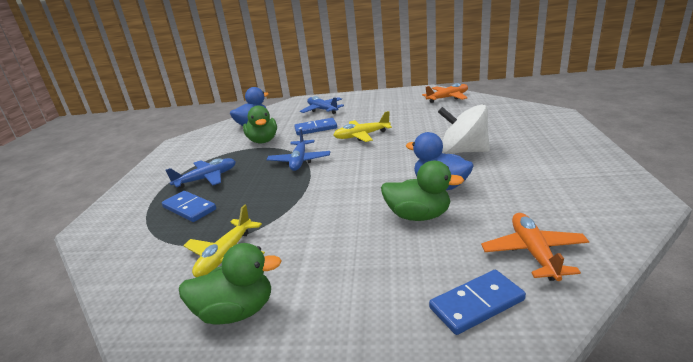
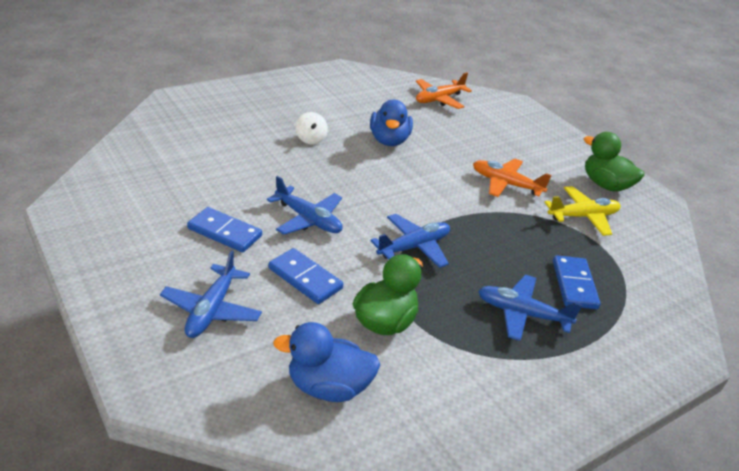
camera: 135 degrees left, 10 degrees up
(362, 136) = (308, 219): yellow plane -> blue plane
(418, 216) = (442, 142): green duck -> none
(447, 98) = (120, 177): orange plane -> orange plane (506, 184)
(463, 151) = (311, 139): white spinning top -> white spinning top, size x0.49
(477, 304) = (499, 111): blue domino -> blue domino (225, 232)

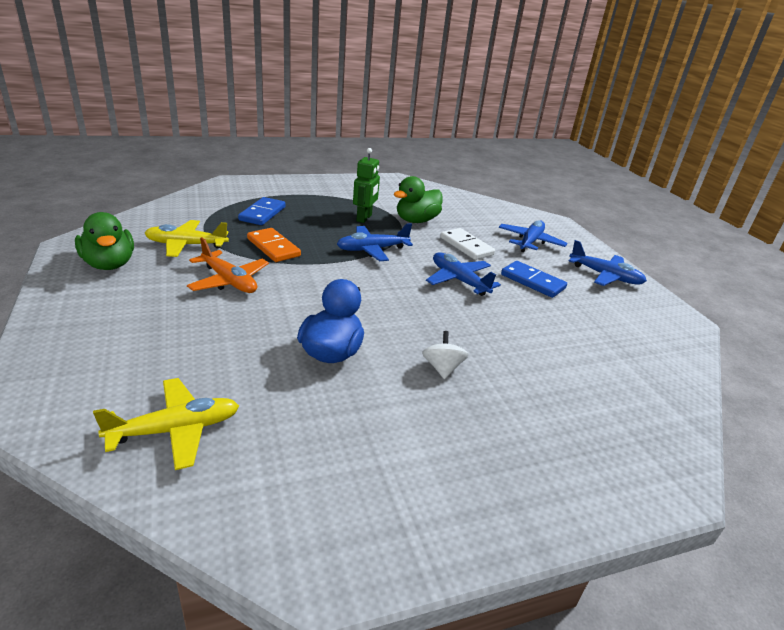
camera: 165 degrees left, 5 degrees down
(305, 278) = (466, 246): blue domino -> white domino
(328, 387) = (458, 207): blue duck -> none
(439, 99) = (175, 430): orange plane -> yellow plane
(455, 308) = (364, 218): none -> green robot
(510, 229) = (273, 247): none -> orange domino
(522, 314) = (320, 209): blue plane -> blue plane (605, 276)

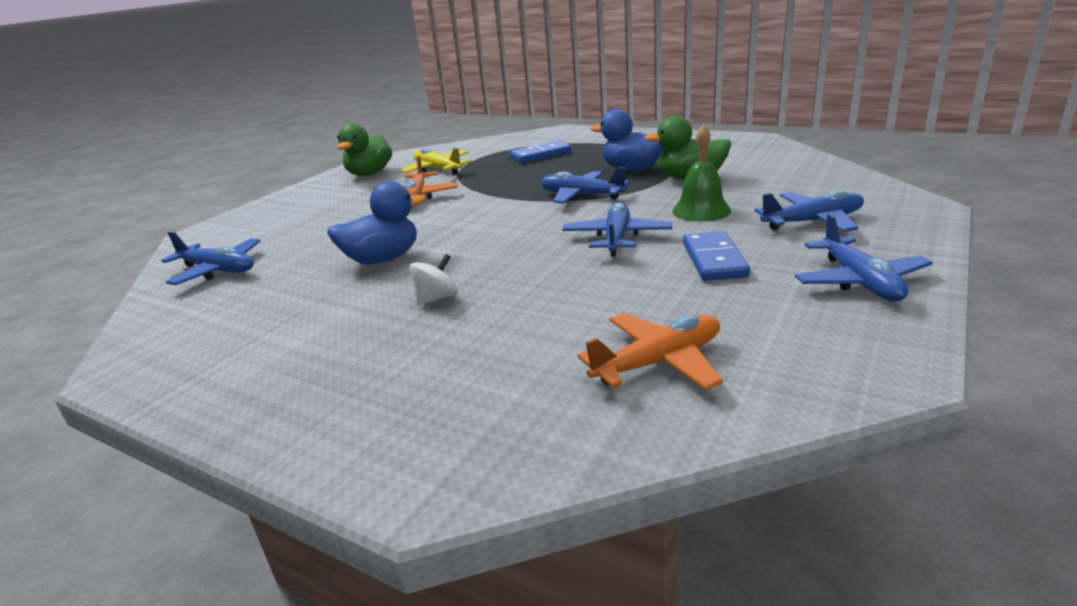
camera: 55 degrees right, 5 degrees down
(175, 430) = (218, 270): yellow plane -> blue plane
(273, 247) = (496, 180): orange domino -> none
(364, 218) = (632, 169): green robot -> blue duck
(466, 246) = (701, 210): white domino -> green bell
(620, 356) = (658, 362): none -> orange plane

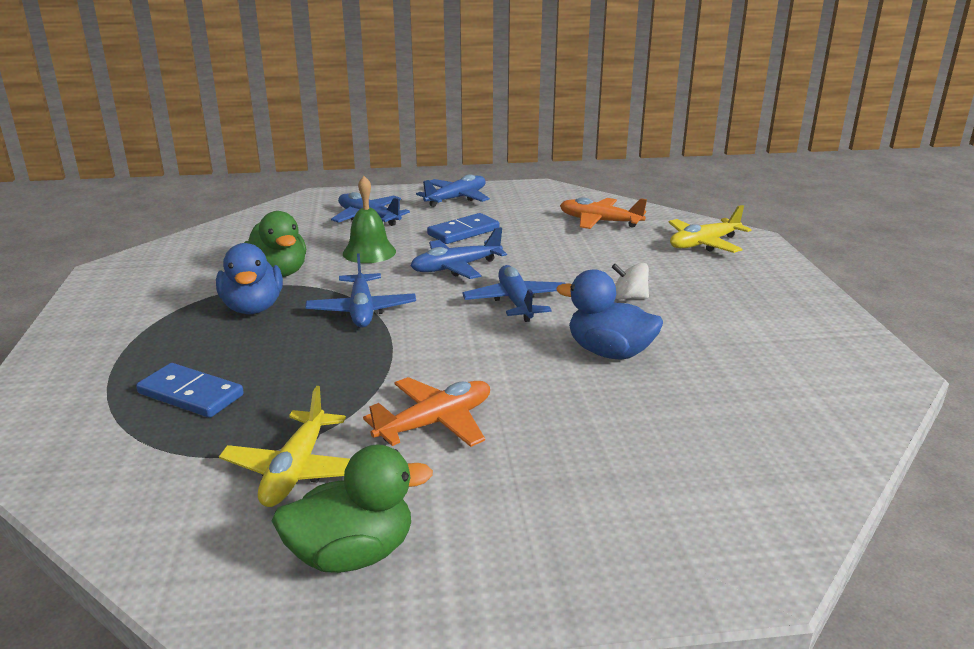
camera: 130 degrees left, 0 degrees up
(218, 270) = (764, 448): blue plane -> blue plane (516, 302)
(473, 419) = (704, 244): none -> yellow plane

